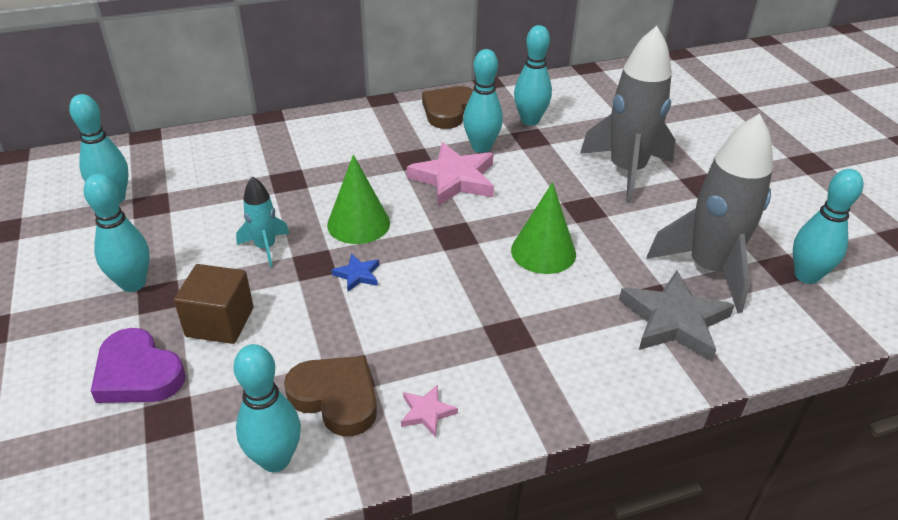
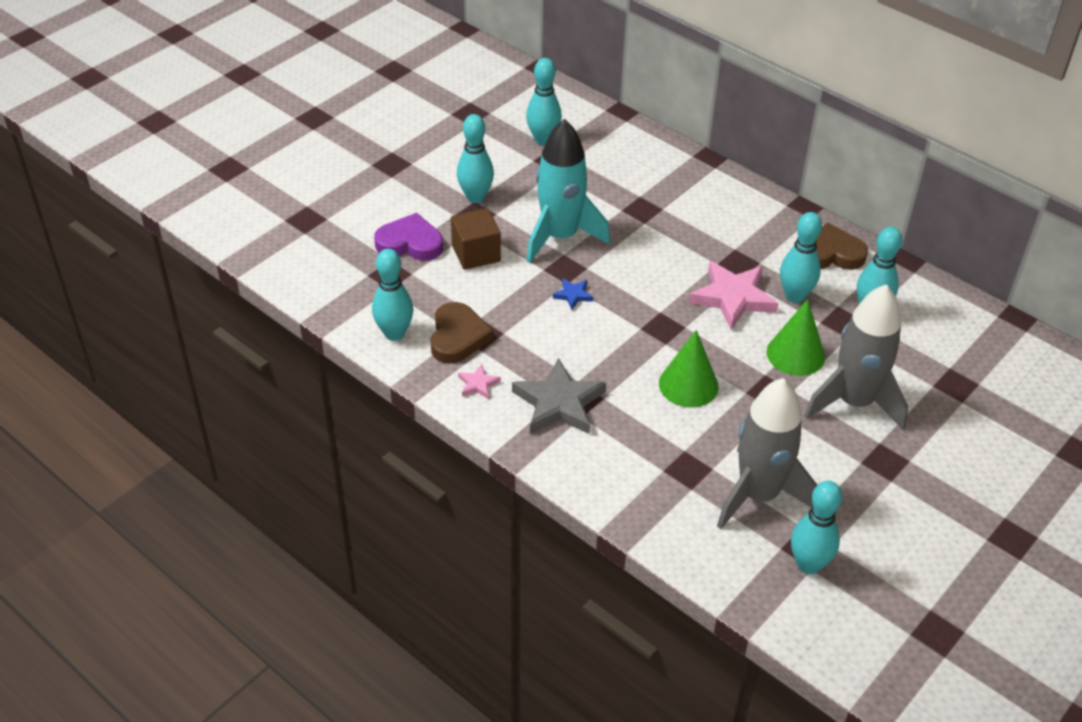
camera: 60 degrees right, 5 degrees up
(138, 373) = (410, 243): purple heart -> purple heart turned 90 degrees clockwise
(265, 247) = (560, 237): turquoise rocket -> turquoise rocket, size x2.02
(358, 223) = (627, 270): green cone -> green cone (795, 354)
(674, 321) = (673, 488): grey star -> grey star (558, 403)

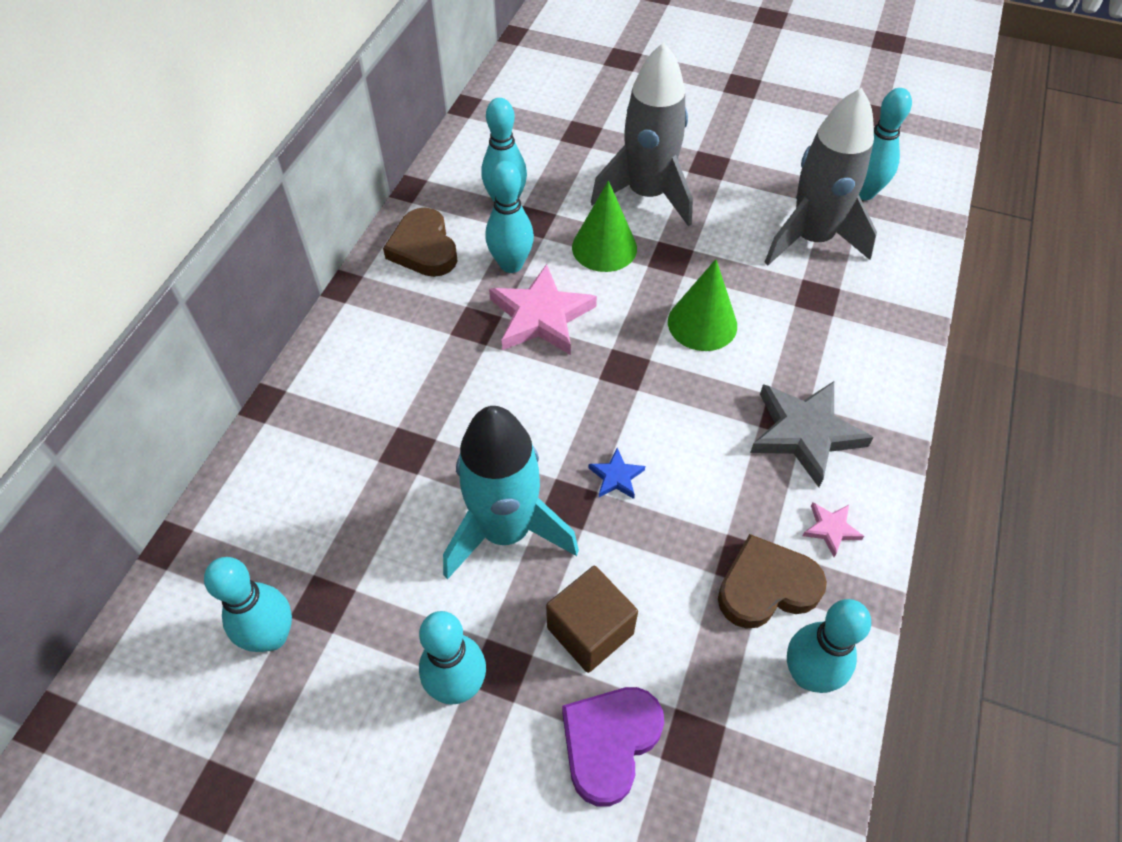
camera: 110 degrees left, 10 degrees up
(410, 243) = (609, 742): purple heart -> purple heart turned 45 degrees clockwise

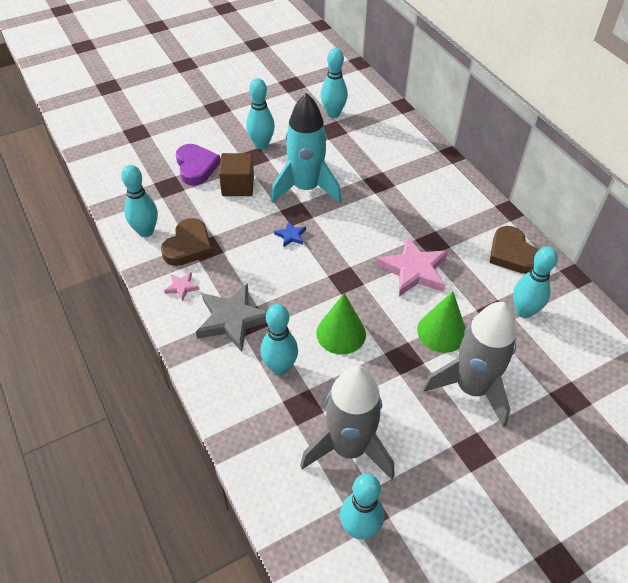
camera: 130 degrees right, 5 degrees down
(424, 248) = (512, 254): brown heart -> brown heart turned 135 degrees counterclockwise
(511, 264) = (465, 282): turquoise bowling pin -> turquoise bowling pin (280, 367)

